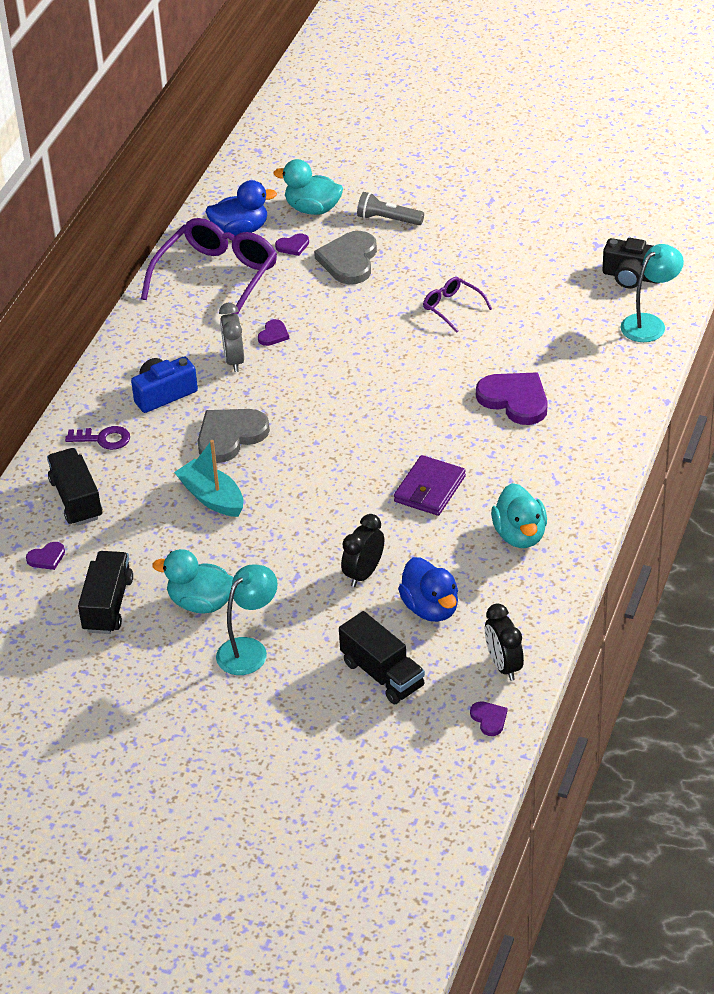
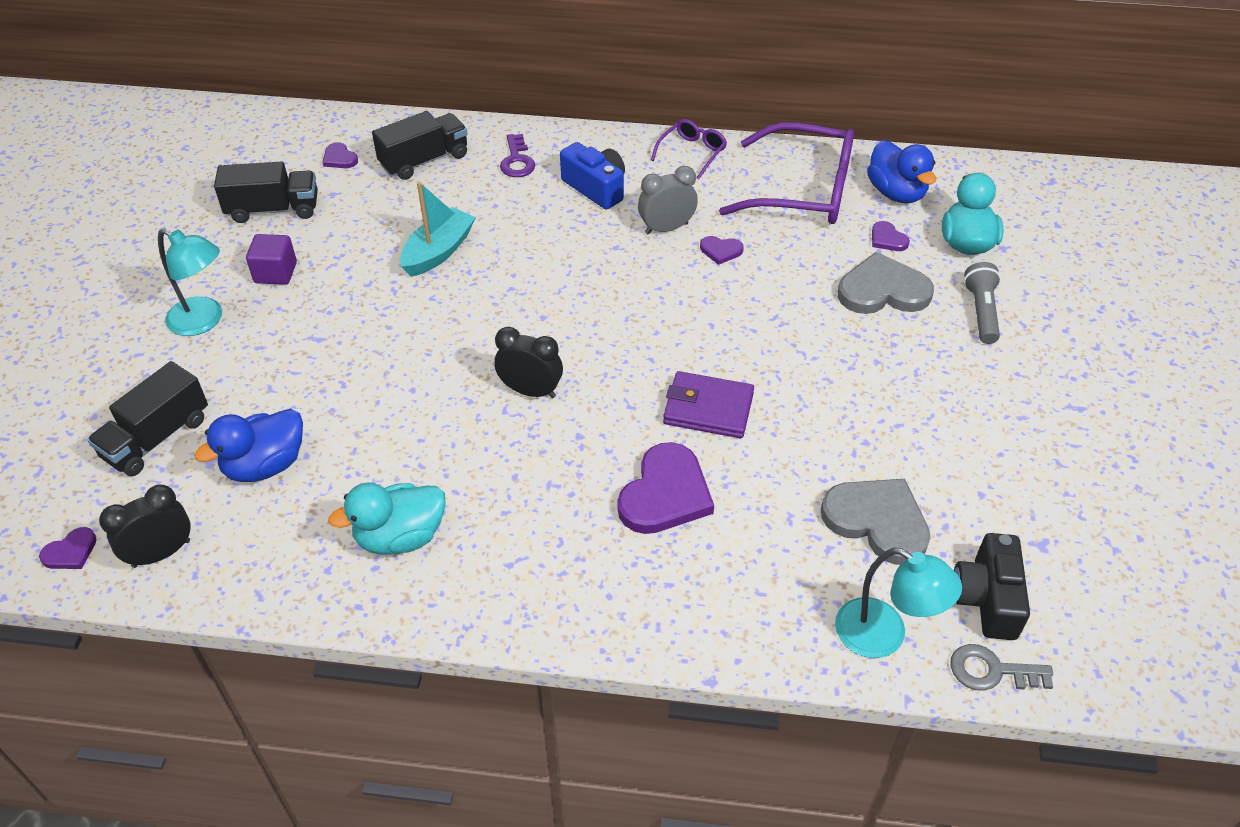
camera: 75 degrees right, 5 degrees up
(201, 603) = (275, 273): turquoise duck -> purple cube
(230, 436) = (539, 248): grey heart -> grey heart (877, 521)
(364, 574) = (323, 394): black clock -> black clock (530, 391)
(430, 489) = (476, 432): purple wallet -> purple wallet (708, 409)
(451, 307) = (831, 400): purple glasses -> purple glasses (692, 152)
(682, 287) = (991, 671): none -> grey key

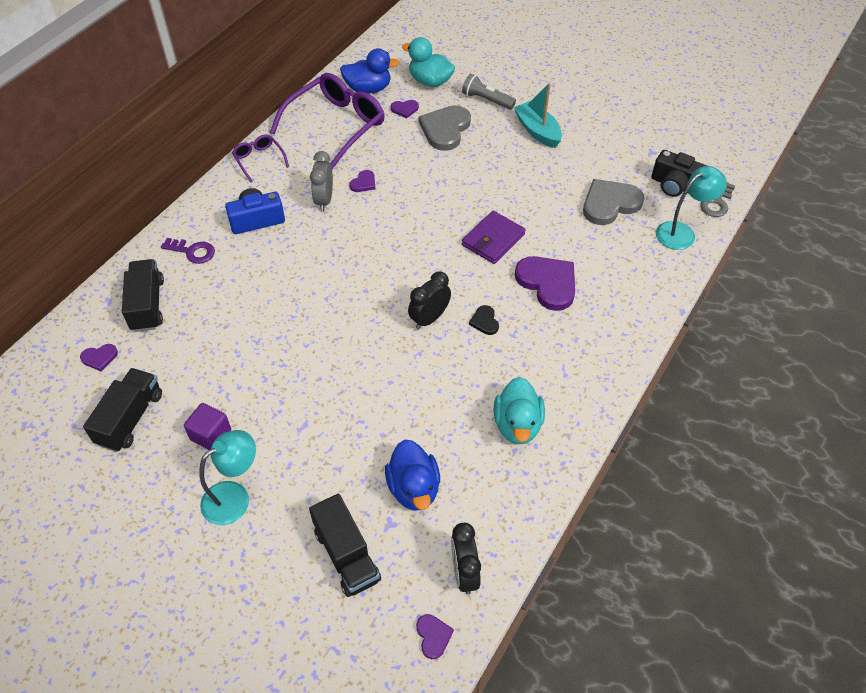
camera: 65 degrees left, 5 degrees up
(438, 252) = (260, 327): turquoise boat -> turquoise boat (537, 131)
(556, 447) = (485, 321): none -> black heart

